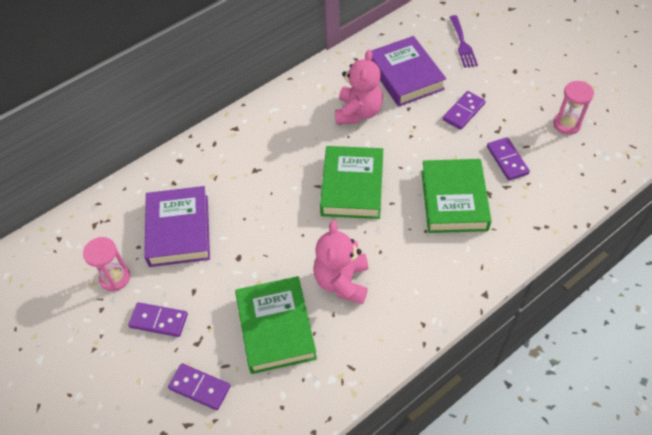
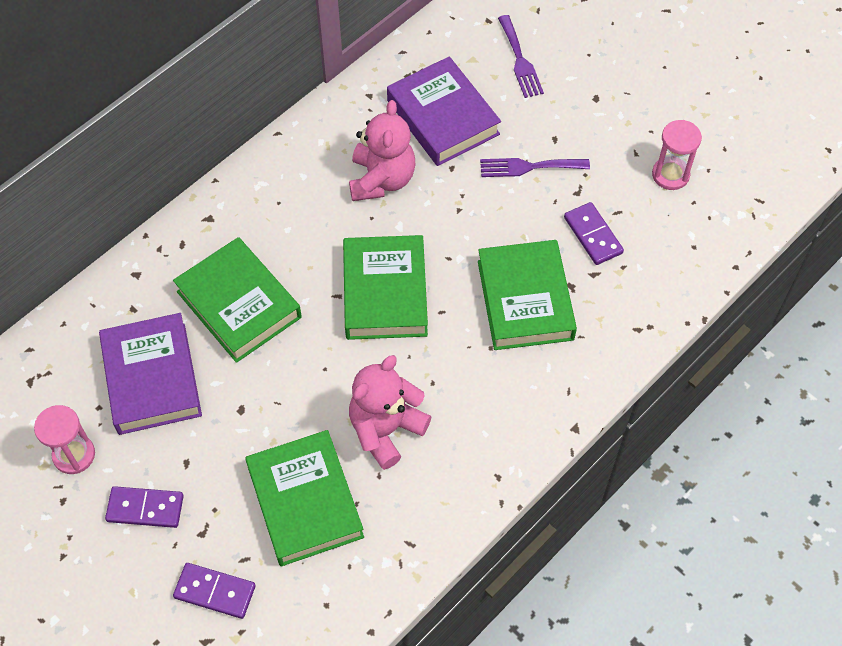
camera: 10 degrees left, 5 degrees up
(247, 186) = (239, 304): none -> green book
(342, 281) = (386, 429): pink teddy bear -> pink teddy bear turned 45 degrees clockwise
(463, 112) = (529, 167): purple domino -> purple fork

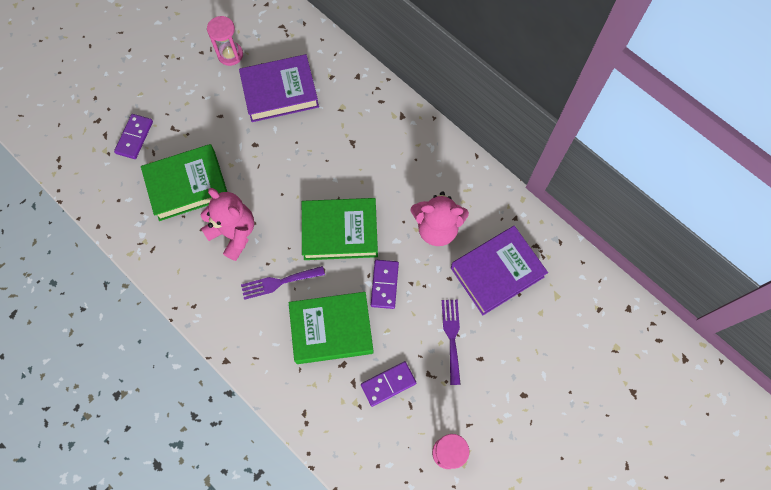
camera: 90 degrees right, 10 degrees up
(145, 508) = (192, 96): purple domino -> purple domino (384, 284)
(239, 304) = (333, 139): green book -> none
(520, 60) = (558, 334): purple fork -> purple fork (279, 282)

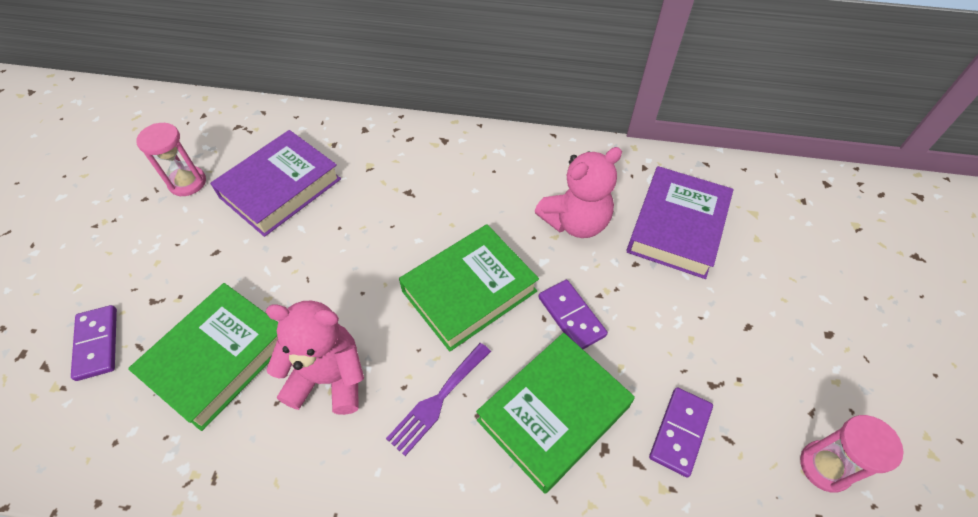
camera: 35 degrees left, 15 degrees down
(452, 337) = (697, 324): purple fork -> none

